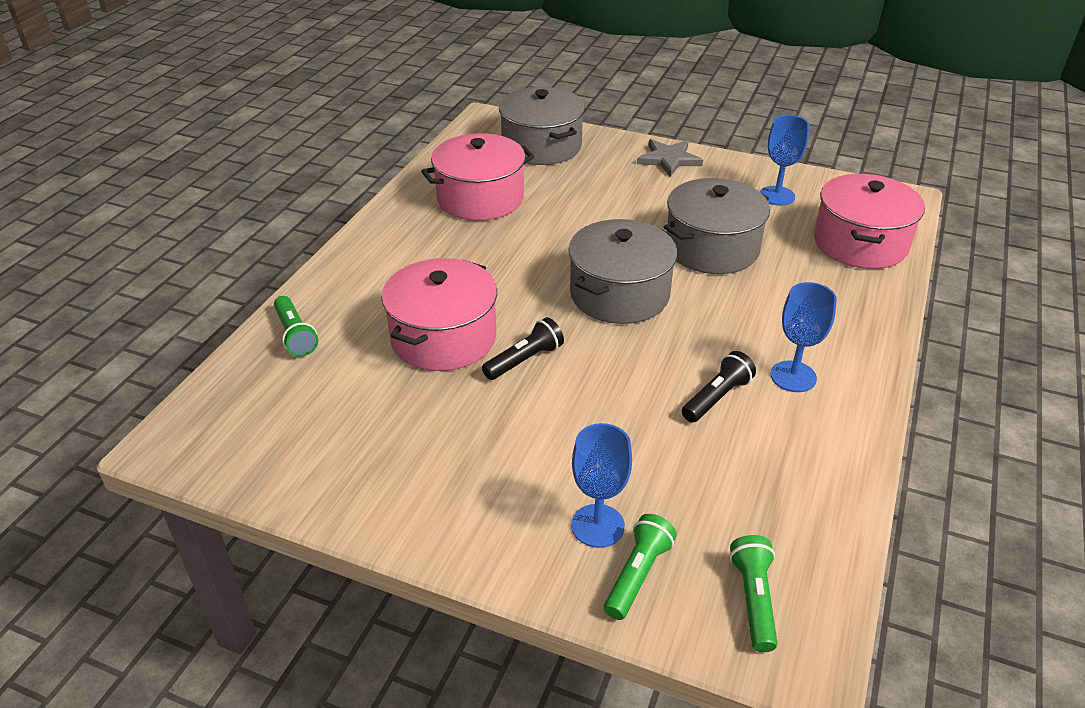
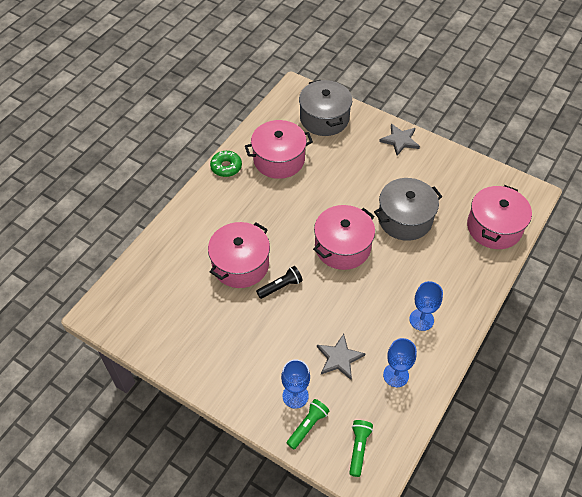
camera: 10 degrees right, 15 degrees up
(295, 335) = (163, 251): green flashlight -> none
(392, 215) = (226, 167): none -> green donut
(619, 294) = (342, 247): grey pot -> pink pot
(665, 452) = (339, 358): none -> grey star
(717, 397) = (376, 327): black flashlight -> none
(777, 196) = (457, 181): blue goblet -> blue goblet (396, 375)

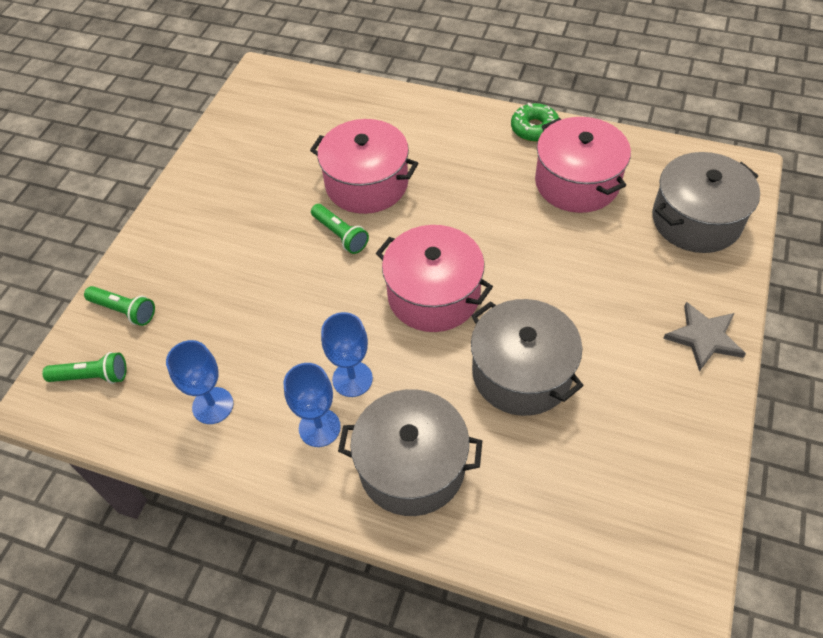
camera: 80 degrees right, 0 degrees up
(280, 286) = (340, 235): black flashlight -> green flashlight
(295, 396) = (168, 288): blue goblet -> blue goblet (352, 379)
(339, 358) = (233, 327): grey star -> none
(452, 280) = (412, 466): none -> grey pot
(494, 227) = (557, 529): pink pot -> none

